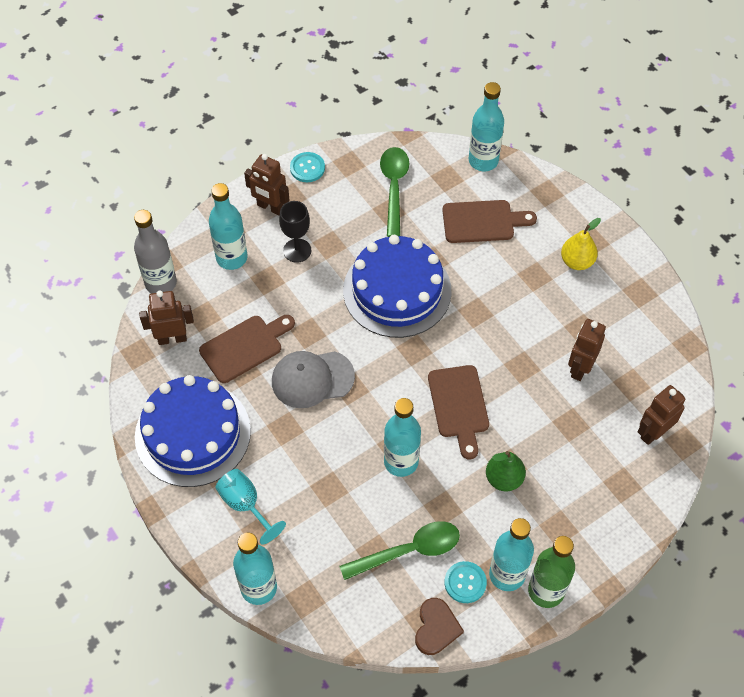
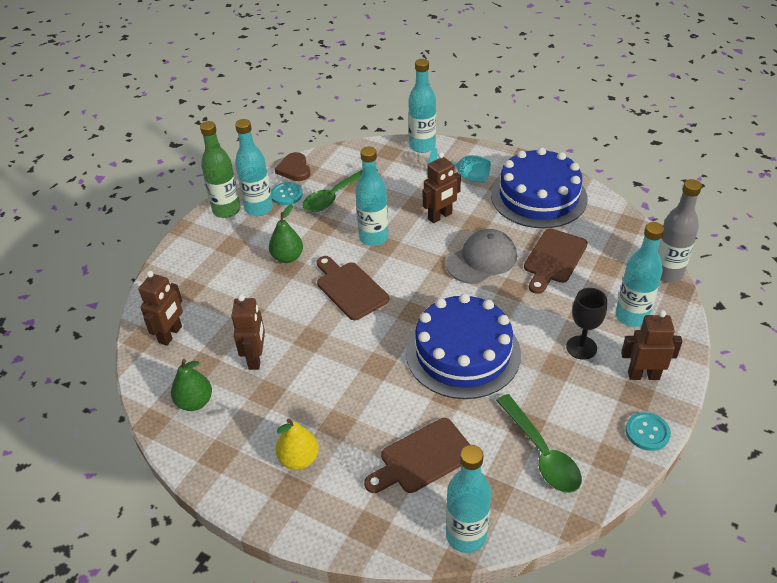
camera: 155 degrees right, 15 degrees down
(172, 338) = (615, 242): brown robot -> brown robot (440, 216)
(647, 348) = (195, 402): none -> green pear

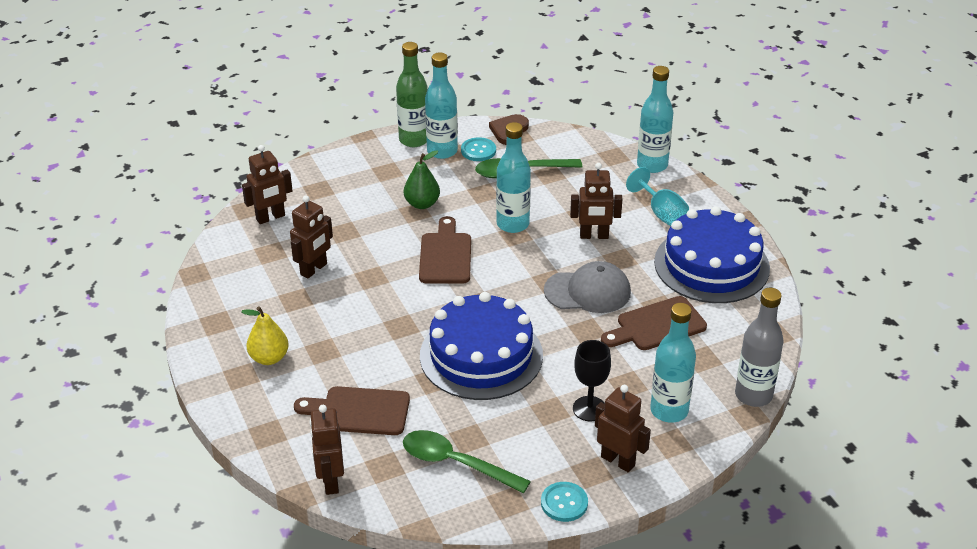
camera: 35 degrees right, 5 degrees down
(195, 402) = (238, 276): green pear -> none
(466, 535) = (330, 481): turquoise bottle -> brown robot
(541, 452) = (456, 463): green spoon -> green spoon turned 105 degrees clockwise

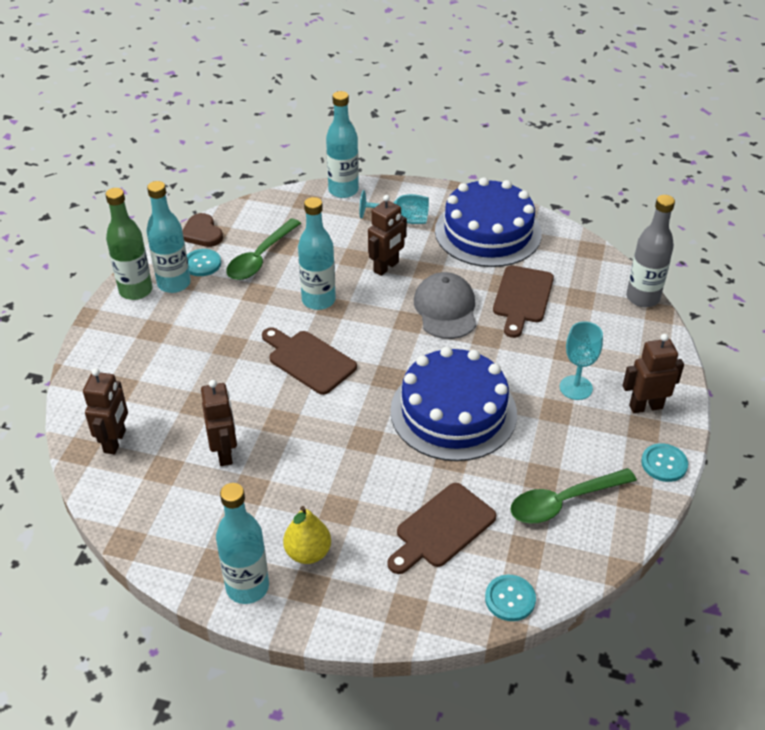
camera: 50 degrees left, 5 degrees up
(330, 481) = (510, 599): brown robot -> turquoise button
(422, 204) = (226, 335): green pear -> none
(588, 292) = (445, 309): grey cap -> grey cap turned 45 degrees counterclockwise
(589, 409) = (576, 388): black goblet -> turquoise goblet
(669, 411) = (618, 348): turquoise bottle -> turquoise bottle (247, 587)

